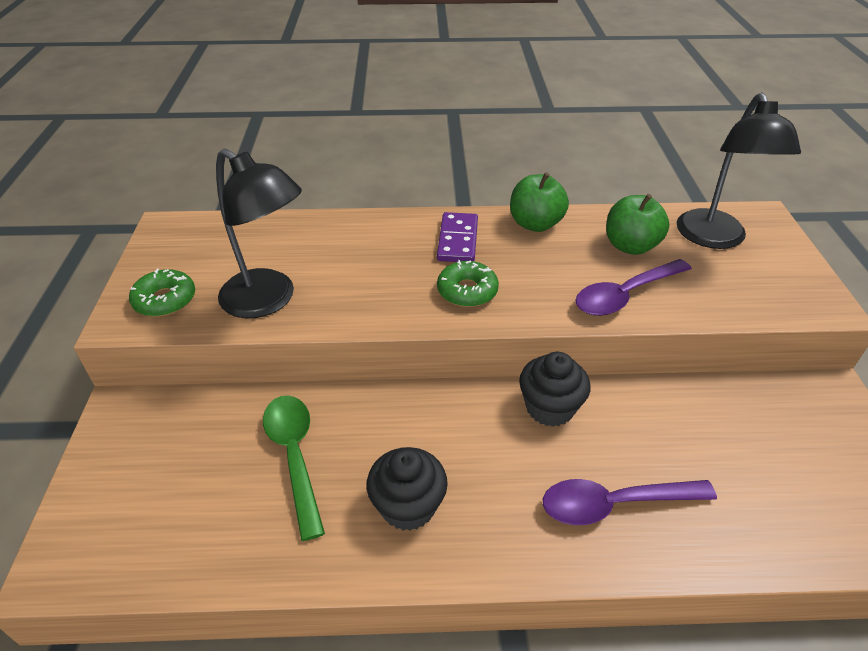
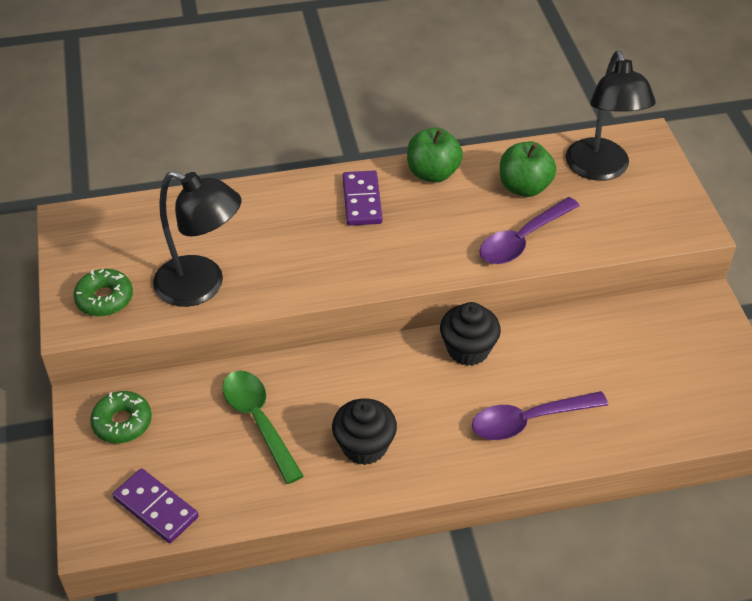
camera: 10 degrees left, 5 degrees up
(140, 546) = (156, 507): none -> purple domino
(467, 291) = (381, 253): green donut -> green donut (122, 422)

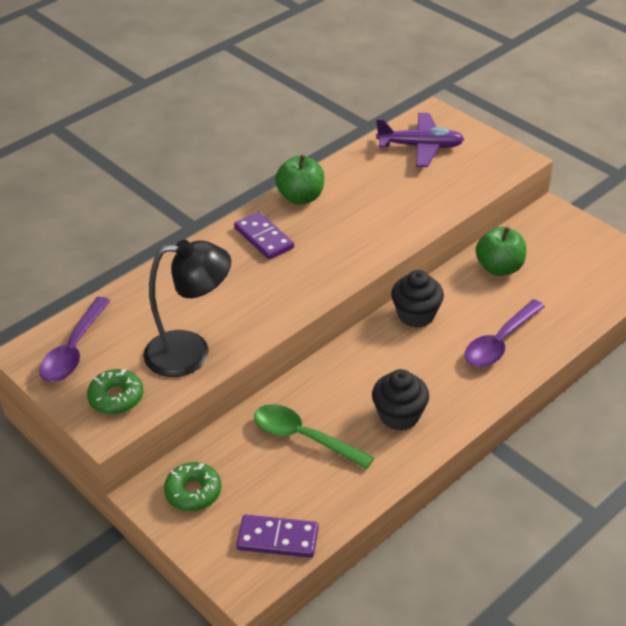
camera: 30 degrees left, 5 degrees down
(522, 240) = (408, 216): purple spoon -> purple spoon (74, 350)
(524, 187) = (377, 180): green apple -> green apple (499, 268)
(600, 169) = (420, 147): black lamp -> purple plane

